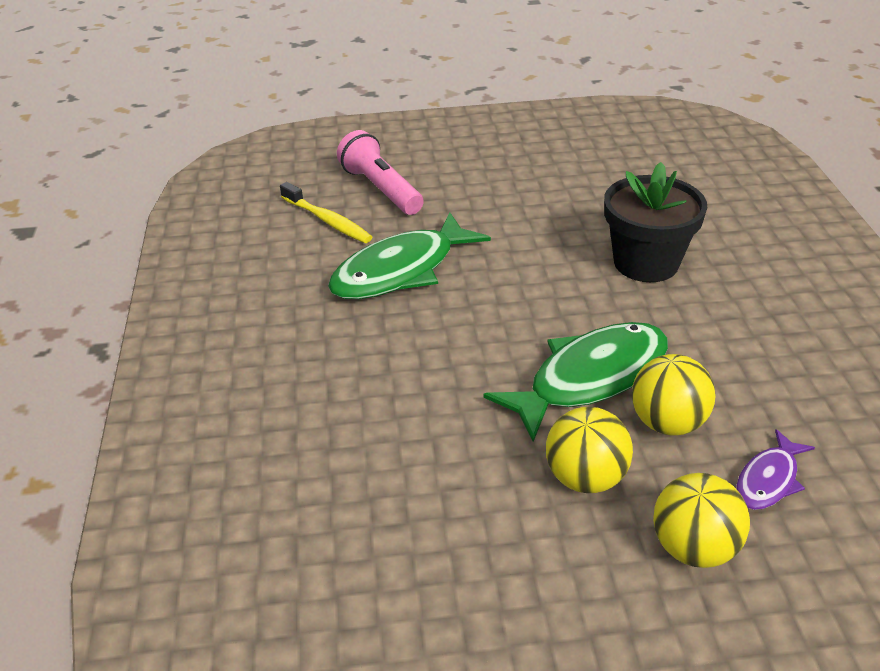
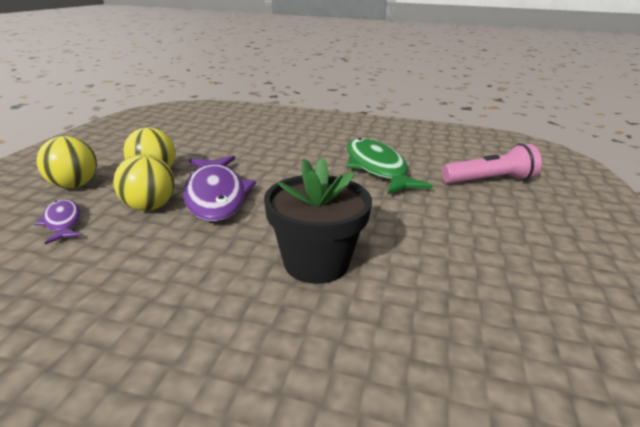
camera: 110 degrees right, 10 degrees down
(328, 221) = (448, 159): yellow toothbrush -> none
(590, 378) = (216, 195): green fish -> purple fish

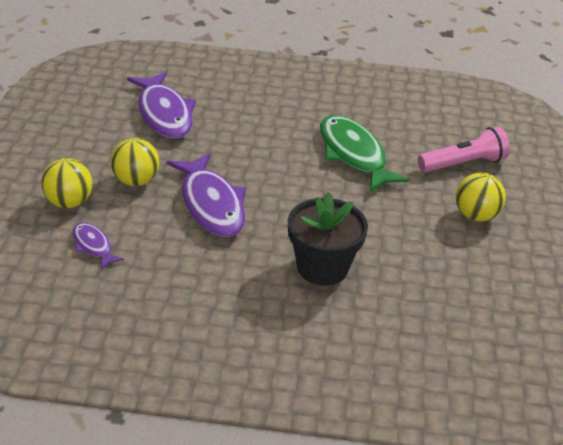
camera: 10 degrees left, 10 degrees up
(149, 207) = (158, 223): yellow ball -> yellow ball (475, 215)
(213, 135) = (164, 114): none -> purple fish

